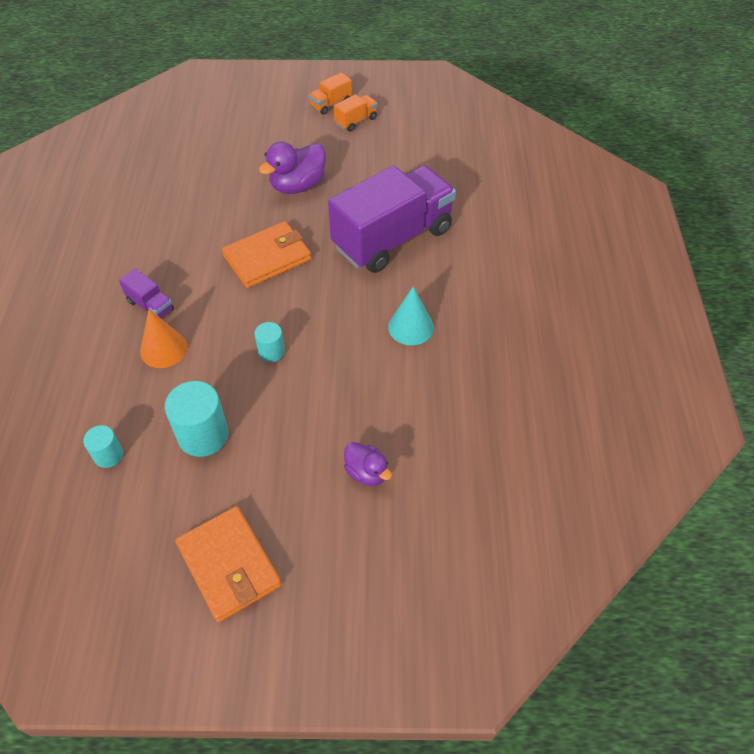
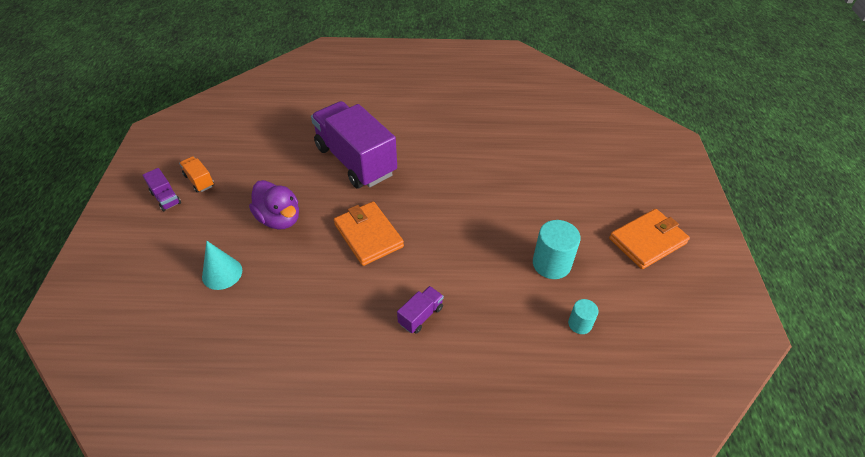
camera: 90 degrees left, 5 degrees down
(163, 349) = (470, 299): orange cone -> none
(271, 352) = (470, 228): turquoise cylinder -> none
(331, 104) = (166, 198): orange truck -> purple truck
(366, 473) = (565, 176): purple duck -> none
(410, 327) = (445, 153): turquoise cone -> turquoise cone (222, 273)

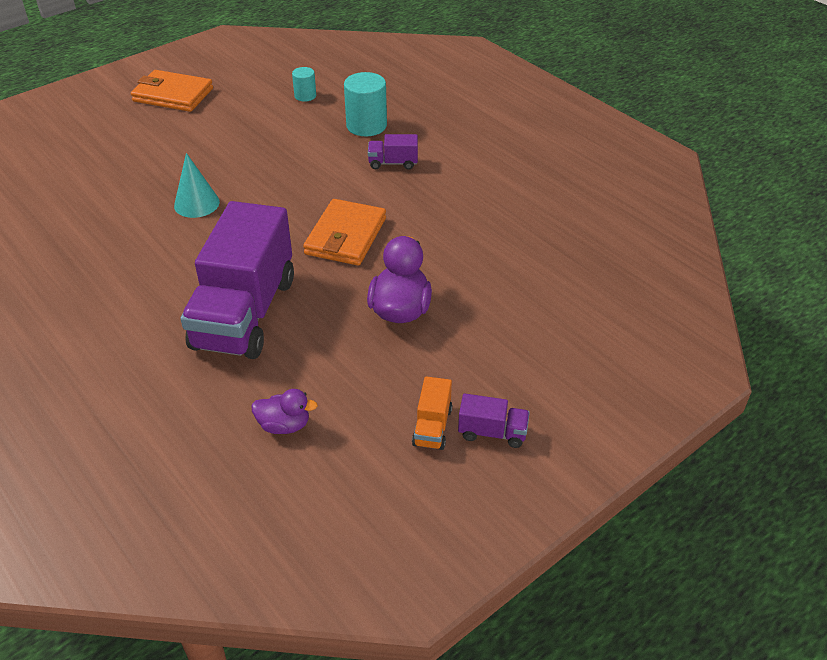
camera: 130 degrees left, 5 degrees down
(166, 198) = (492, 432): purple truck -> purple truck turned 90 degrees clockwise
(222, 273) = (509, 298): turquoise cone -> turquoise cone (196, 203)
(269, 138) = (284, 425): none -> purple duck
(551, 264) = (256, 127): turquoise cylinder -> turquoise cylinder (366, 126)

